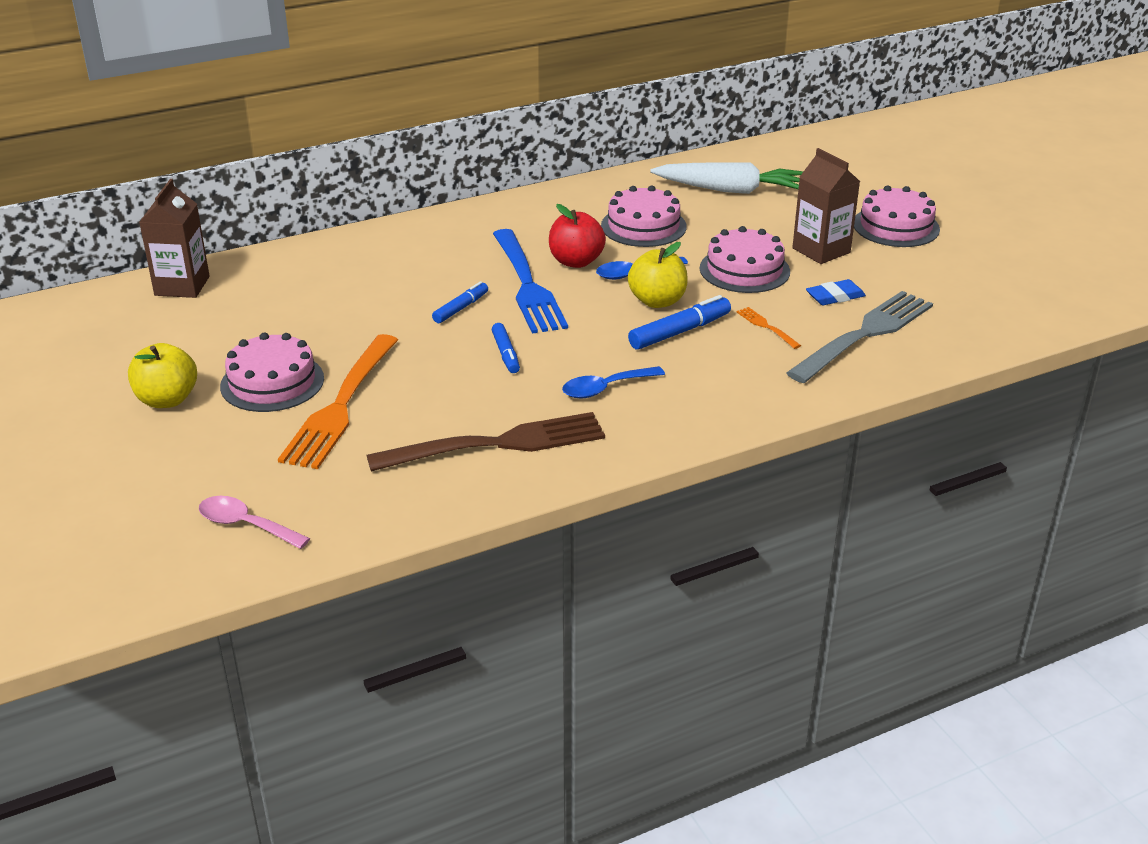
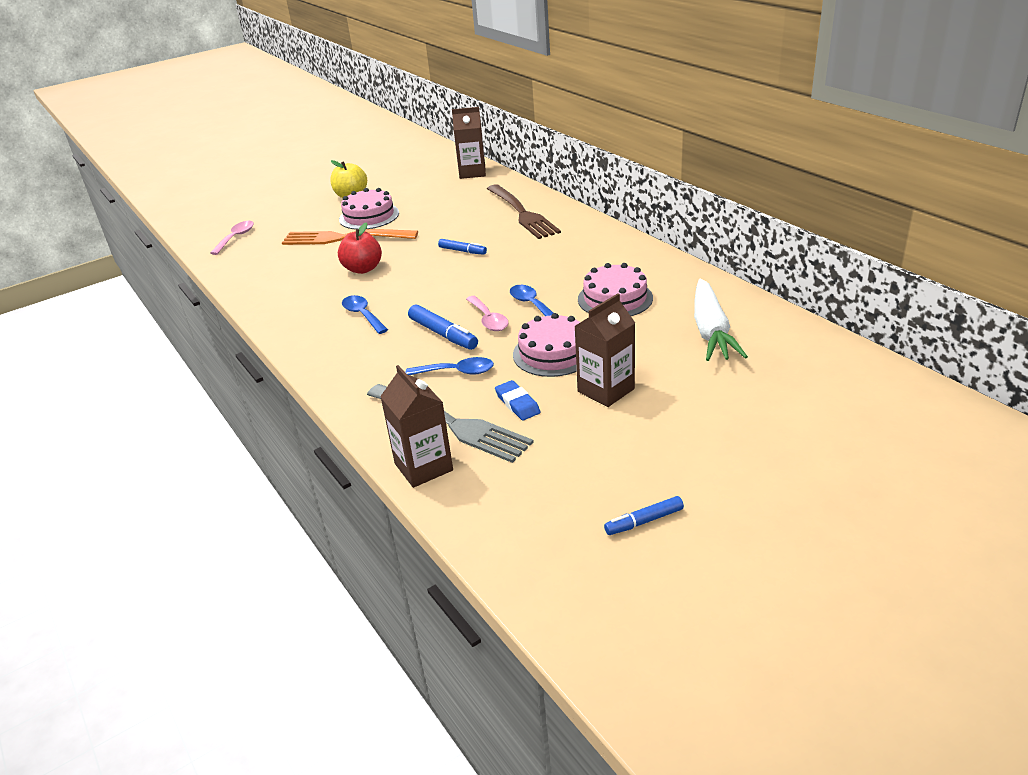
camera: 85 degrees right, 0 degrees up
(497, 444) = (300, 289): brown fork -> brown fork (522, 213)
(505, 354) = (405, 275): blue marker -> blue marker (644, 521)
(527, 285) = (501, 267): blue fork -> none
(576, 261) = (542, 280): red apple -> red apple (363, 269)
(657, 301) = (488, 319): yellow apple -> pink spoon
(766, 327) = (457, 372): orange fork -> blue spoon
(896, 226) = (680, 434): pink cake -> none
(937, 353) = (423, 467): none -> brown carton

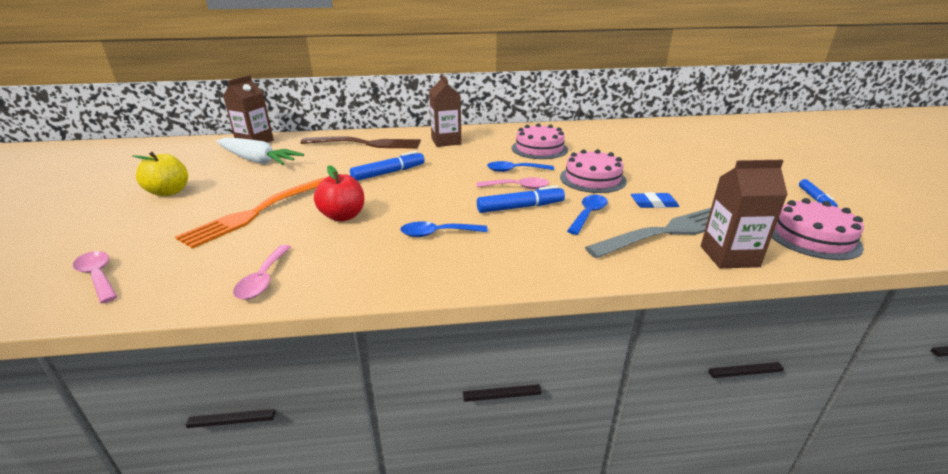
camera: 65 degrees left, 5 degrees down
(260, 283) = (263, 279): none -> pink spoon
(369, 216) = (236, 193): pink cake -> pink cake (812, 237)
(462, 251) = (389, 173): blue marker -> blue marker, size x1.54
(606, 390) = (656, 176): brown carton -> brown carton (446, 141)
(711, 331) = (608, 139): white carrot -> white carrot (257, 160)

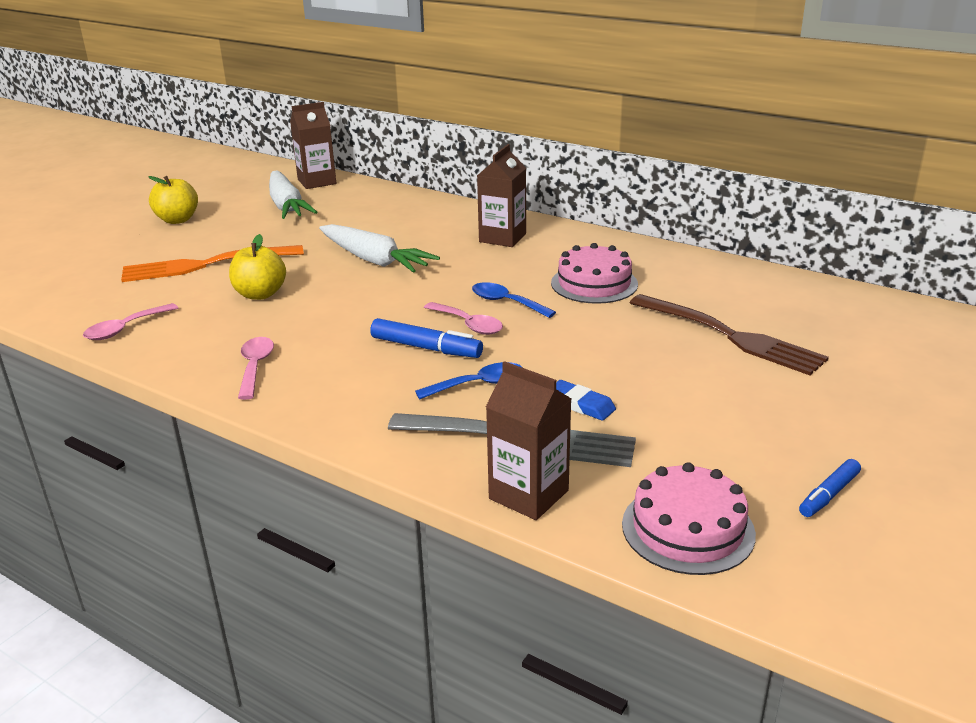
camera: 40 degrees right, 0 degrees up
(98, 276) = (45, 282): pink spoon -> pink spoon (255, 367)
(343, 216) = (260, 294): red apple -> yellow apple
(366, 144) = (413, 215): brown fork -> brown fork (730, 336)
(389, 173) = (374, 260): blue marker -> white carrot
(437, 233) = (303, 343): blue spoon -> none
(592, 179) = (574, 346): pink cake -> none

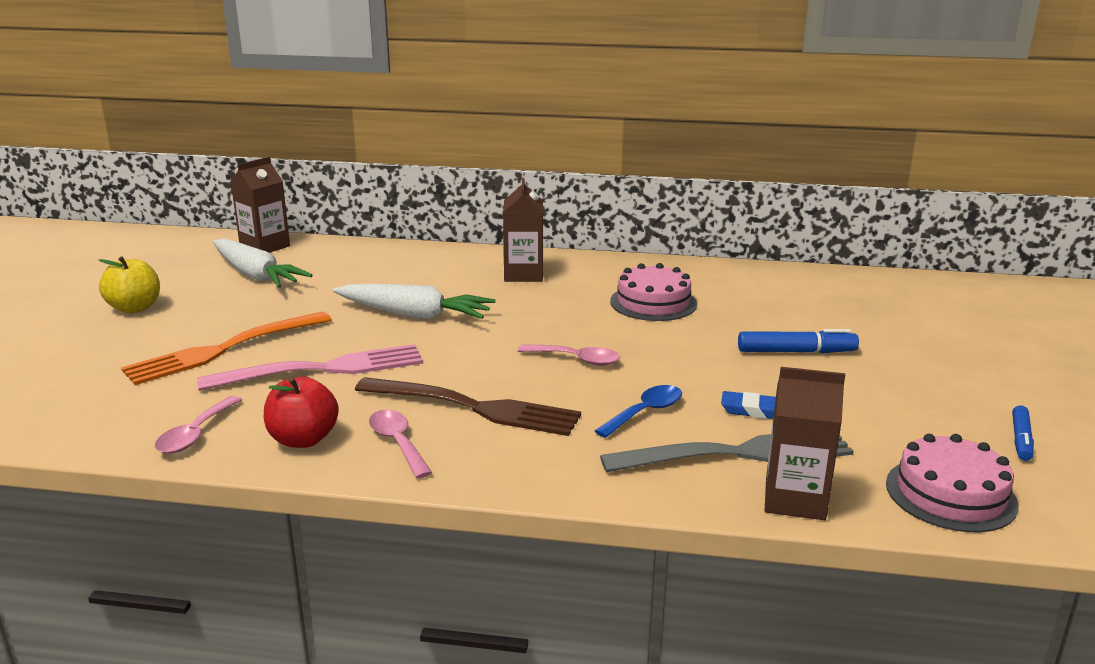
camera: 25 degrees left, 5 degrees down
(192, 349) = (303, 439): none -> red apple
(260, 294) = (323, 369): yellow apple -> pink fork
(426, 348) = (558, 389): blue marker -> blue marker (796, 352)
(506, 302) = (590, 333): blue spoon -> none
(730, 336) = (814, 327): brown fork -> brown fork (474, 407)

